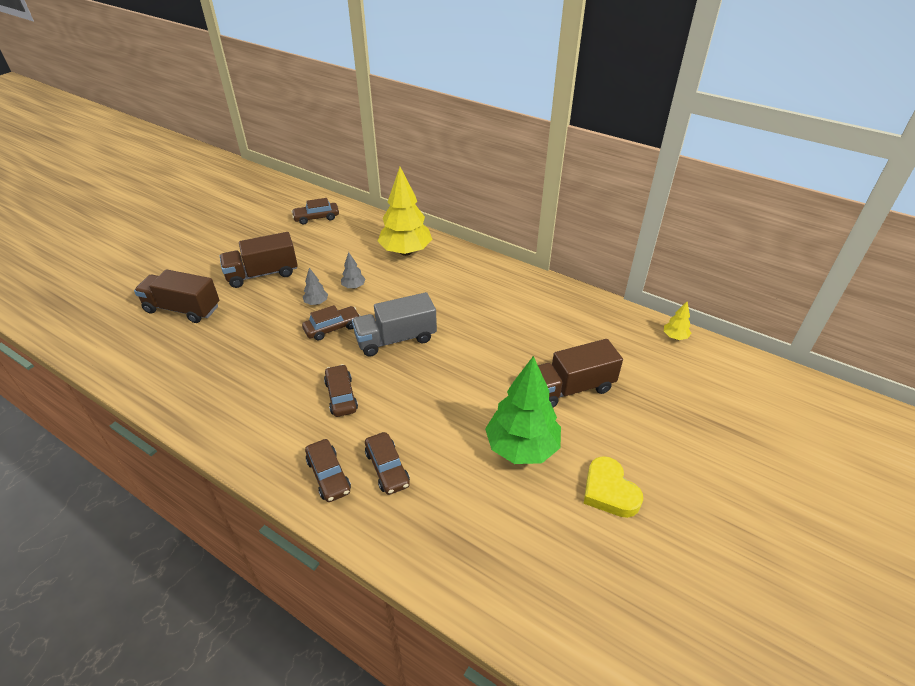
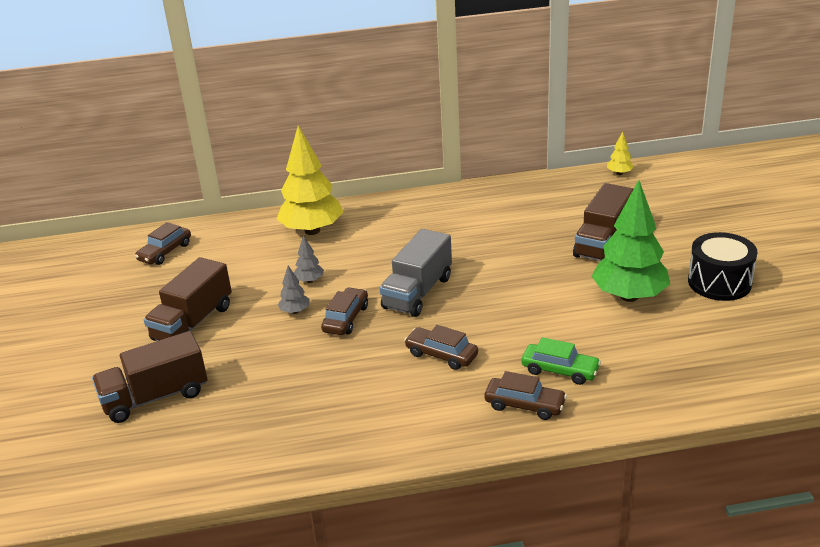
camera: 40 degrees left, 10 degrees down
(387, 468) = (560, 370): brown car -> green car
(609, 491) = (719, 282): yellow heart -> black drum

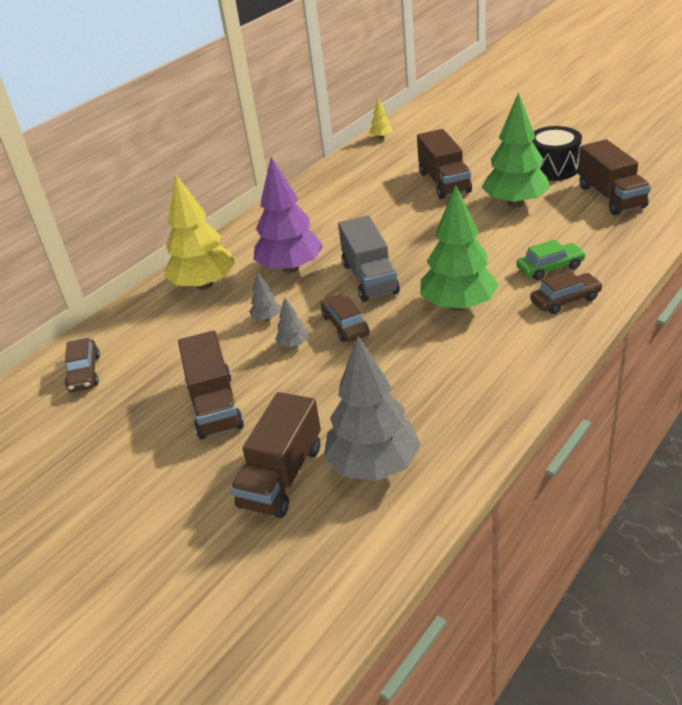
camera: 40 degrees left, 5 degrees up
(208, 430) = (373, 465): none -> grey tree
(381, 251) = (290, 268): none -> purple tree
(441, 355) = (458, 305): brown car -> green tree
(725, 340) = (611, 197): none -> brown truck

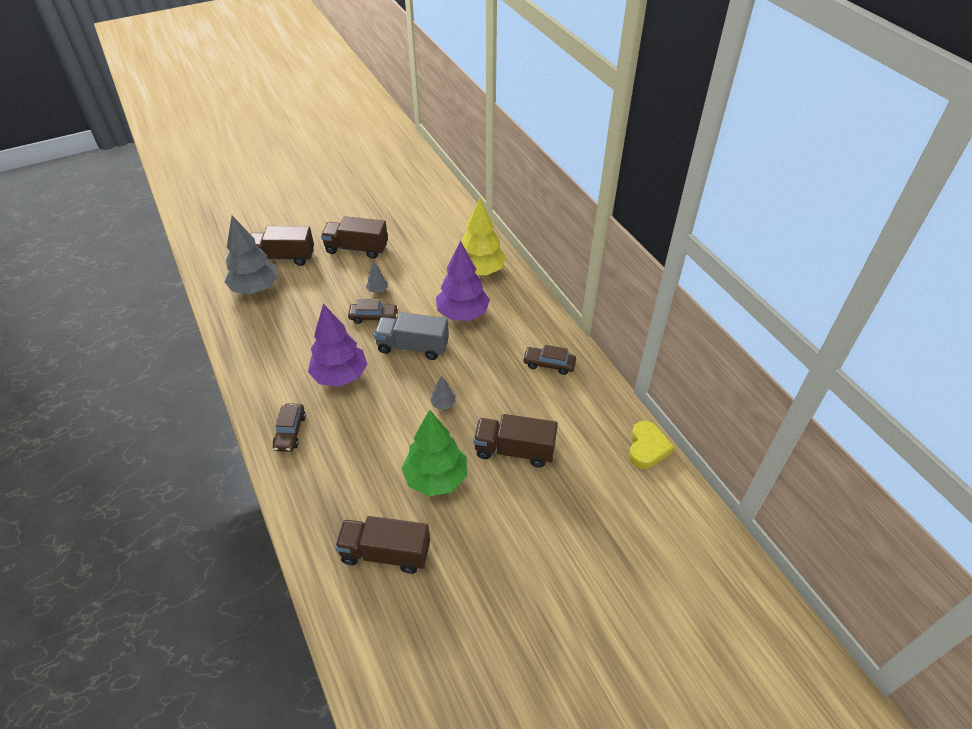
camera: 110 degrees right, 10 degrees up
(84, 373) = (432, 210): brown car -> brown car (549, 364)
(267, 318) = (415, 287): grey tree -> grey tree (443, 404)
(281, 476) = (283, 257): brown truck -> brown truck turned 45 degrees counterclockwise
(381, 137) = (647, 448): yellow tree -> yellow heart
(458, 305) = (340, 376): green tree -> purple tree
(550, 268) = (331, 446): green car -> none
(553, 168) = (472, 544): black drum -> none

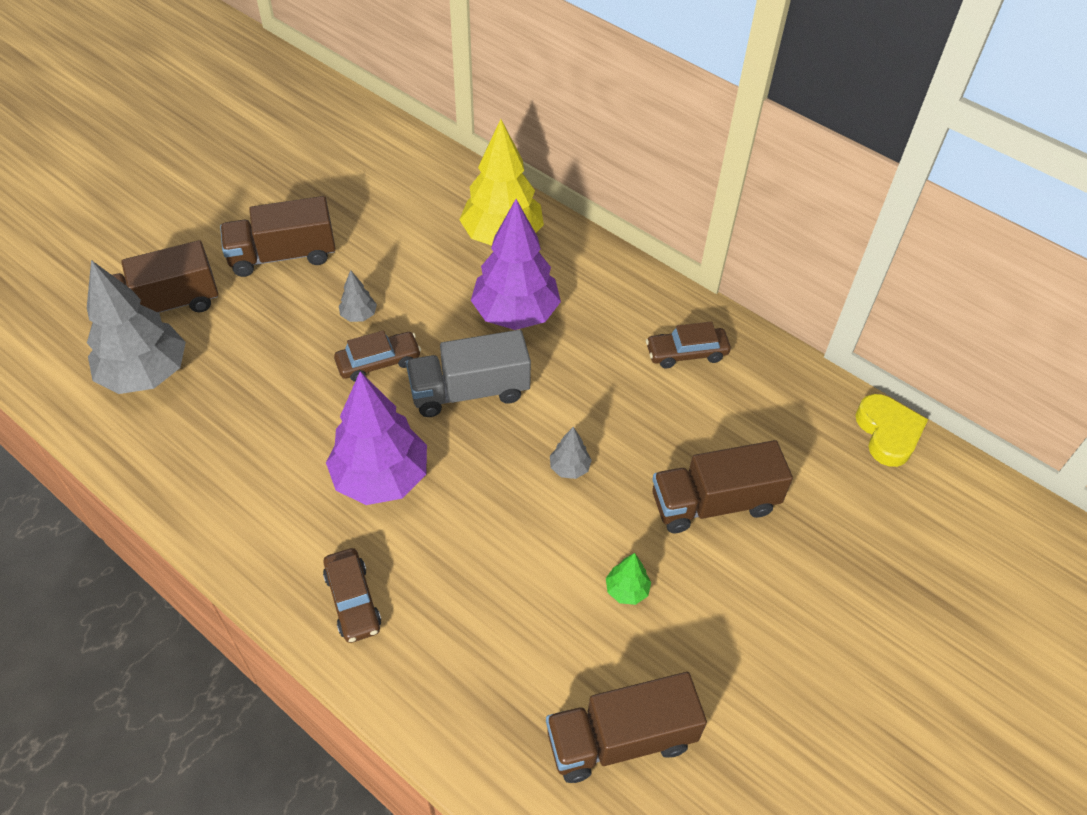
camera: 25 degrees left, 5 degrees up
(436, 478) = (627, 590): green tree -> green tree, size x0.43

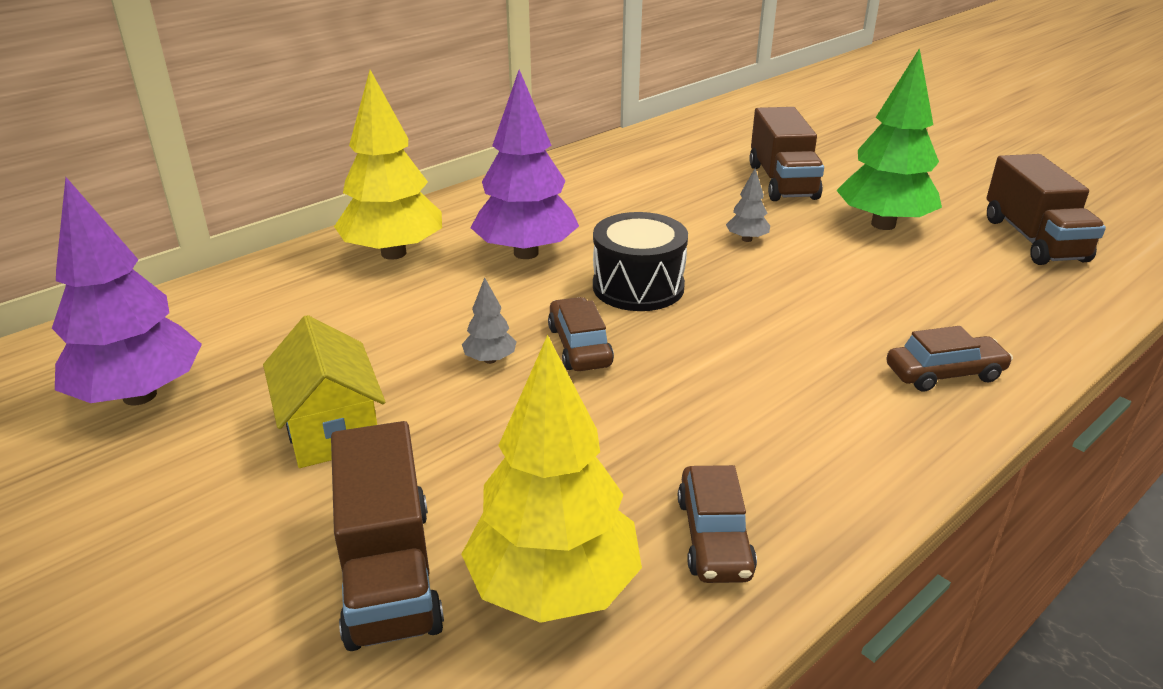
camera: 80 degrees left, 20 degrees down
(145, 374) = (553, 588): grey tree -> yellow tree
(283, 255) = (331, 428): brown truck -> yellow house
(381, 478) = (766, 349): purple tree -> purple tree (140, 395)
(469, 391) = (638, 287): grey truck -> black drum
(627, 590) = (883, 224): green tree -> green tree, size x2.34
(686, 353) = (606, 175): brown car -> brown car (714, 537)
(888, 433) = (707, 116): yellow heart -> none

